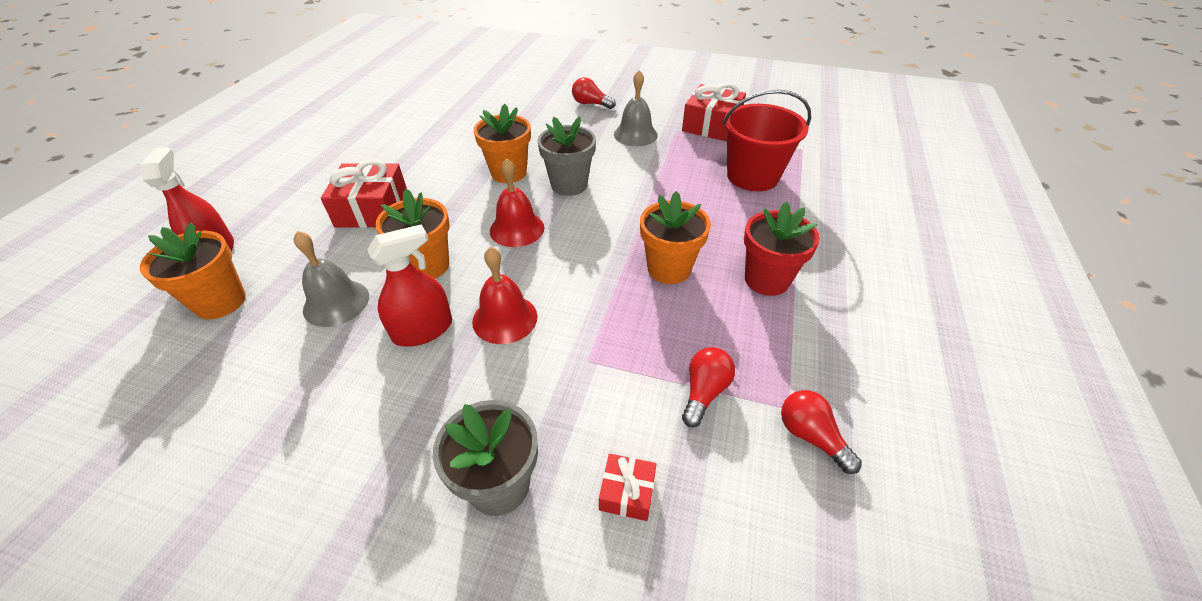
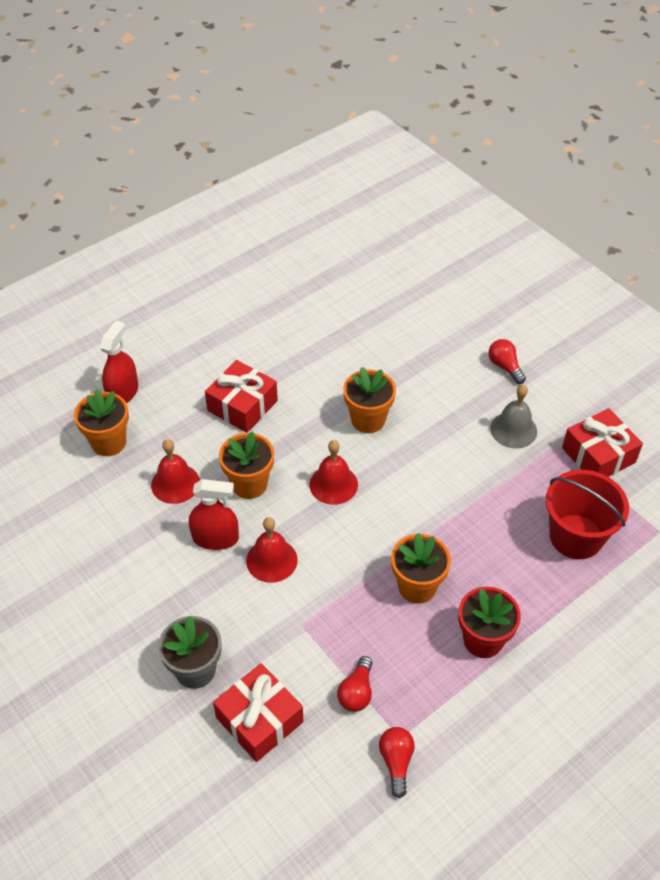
camera: 35 degrees right, 5 degrees up
(336, 302) = (175, 483): grey bell -> red bell
(569, 185) = (407, 460): grey flower pot -> none
(627, 492) = (259, 719): red gift -> red gift, size x1.95
(704, 392) = (356, 692): red light bulb -> red light bulb turned 135 degrees clockwise

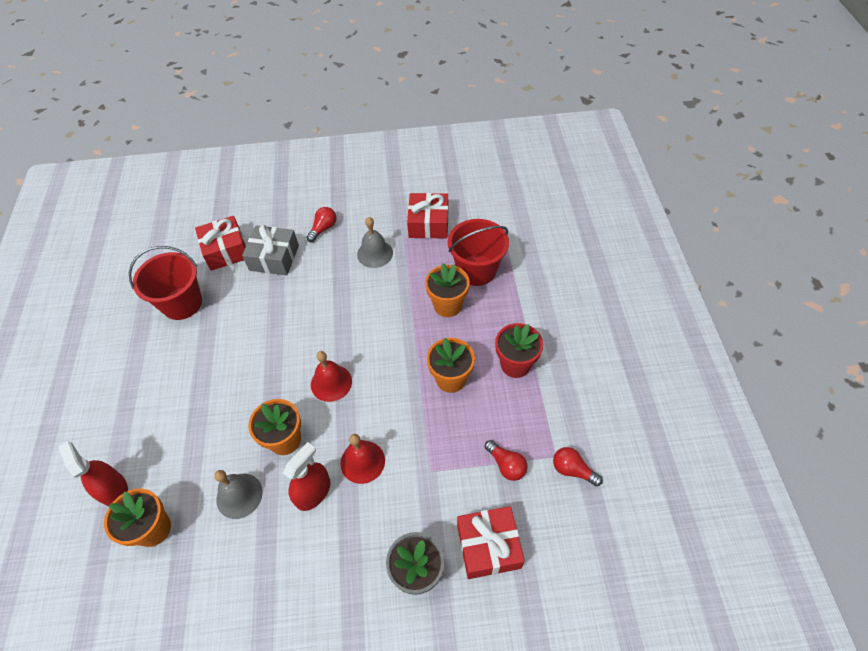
camera: 55 degrees left, 5 degrees up
(175, 483) = (239, 495): red bell -> grey bell
(242, 405) = (210, 405): red gift -> red gift (226, 250)
(325, 315) = (182, 303): none -> red bucket
(368, 420) = (296, 329): orange flower pot -> orange flower pot (447, 305)
(433, 350) = (274, 258): none -> grey gift
(505, 367) = (323, 228): red light bulb -> red light bulb turned 120 degrees clockwise

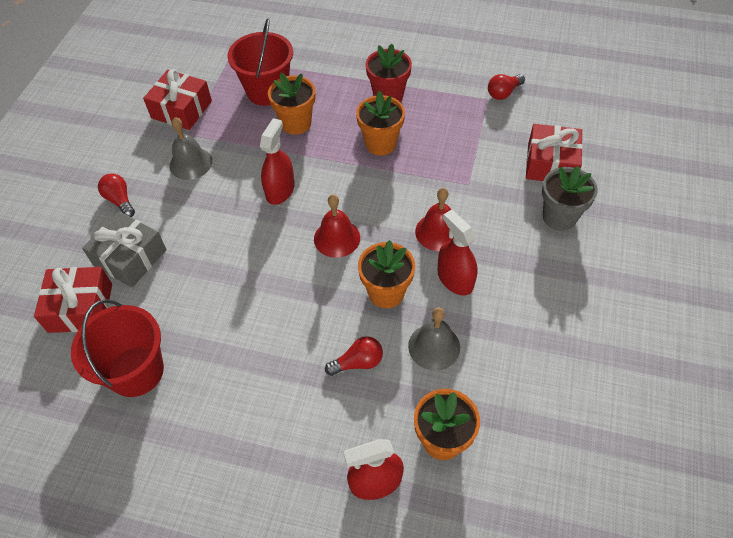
camera: 70 degrees left, 0 degrees up
(368, 323) = (280, 190): none -> red spray bottle
(506, 465) = (483, 131): red light bulb -> red light bulb (358, 362)

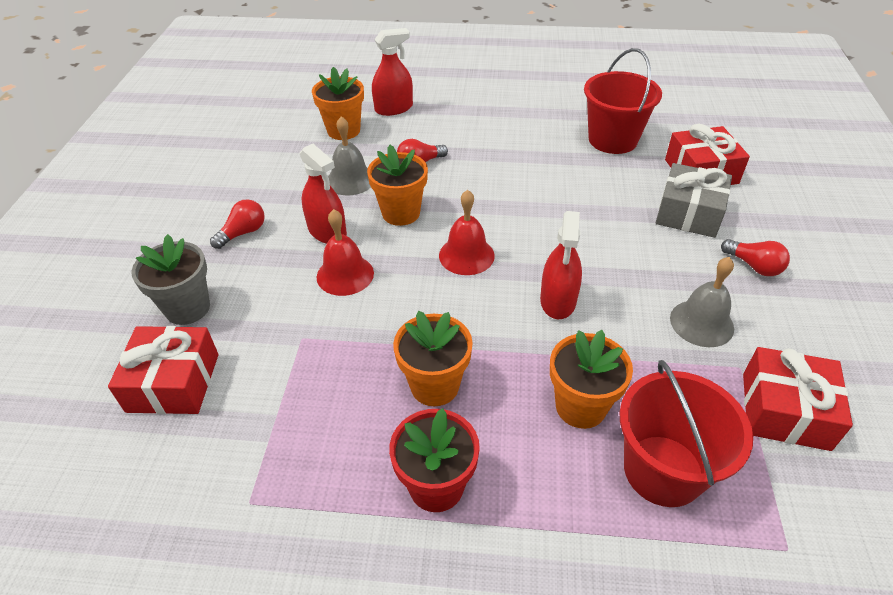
camera: 170 degrees right, 10 degrees down
(503, 93) = (215, 522): red light bulb -> red light bulb (243, 233)

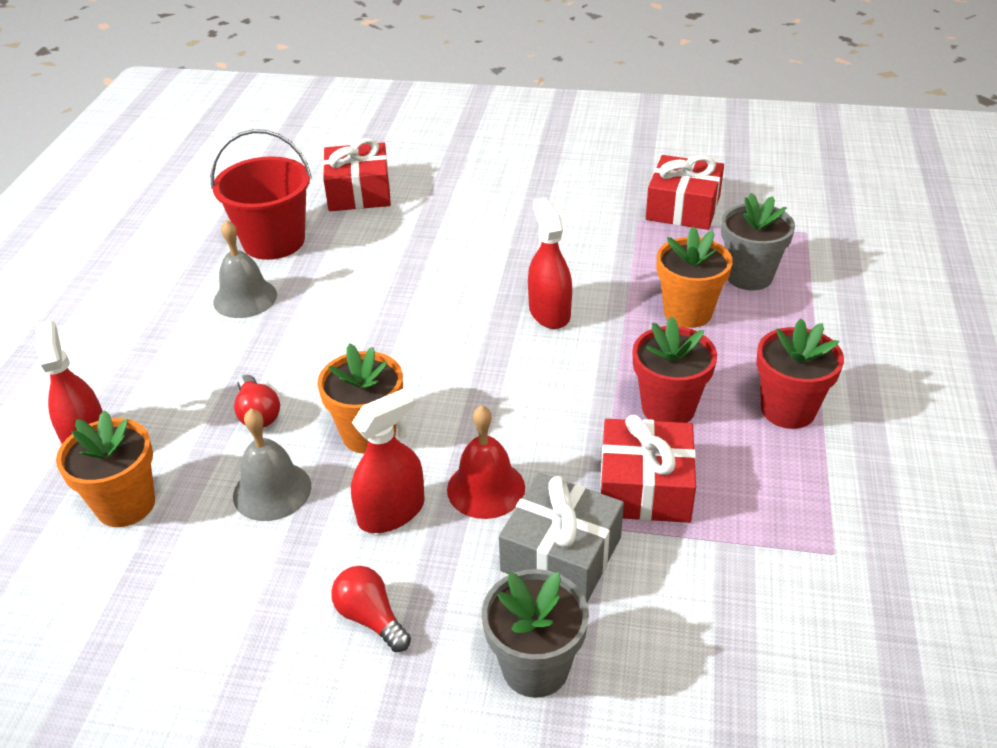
camera: 85 degrees left, 5 degrees down
(173, 382) = (676, 658): red gift -> red gift (645, 487)
(434, 386) = (668, 408): orange flower pot -> red flower pot
(466, 255) = (466, 375): red bell -> none
(558, 301) = (549, 312): red spray bottle -> red spray bottle turned 120 degrees counterclockwise
(663, 470) = (749, 276): red bucket -> grey flower pot
(689, 213) = (427, 211): grey gift -> grey gift (561, 553)
(701, 323) = (585, 230): grey bell -> grey bell (245, 298)
(754, 266) = (513, 189): red light bulb -> none

